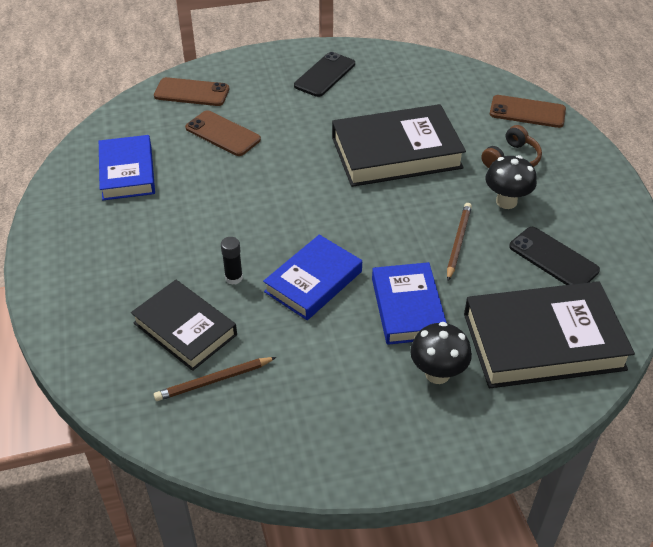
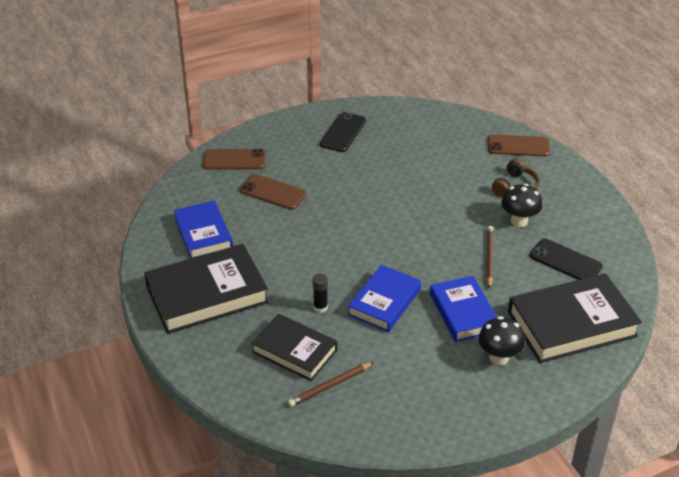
camera: 10 degrees left, 5 degrees down
(396, 153) = (421, 192): black book -> black book (207, 294)

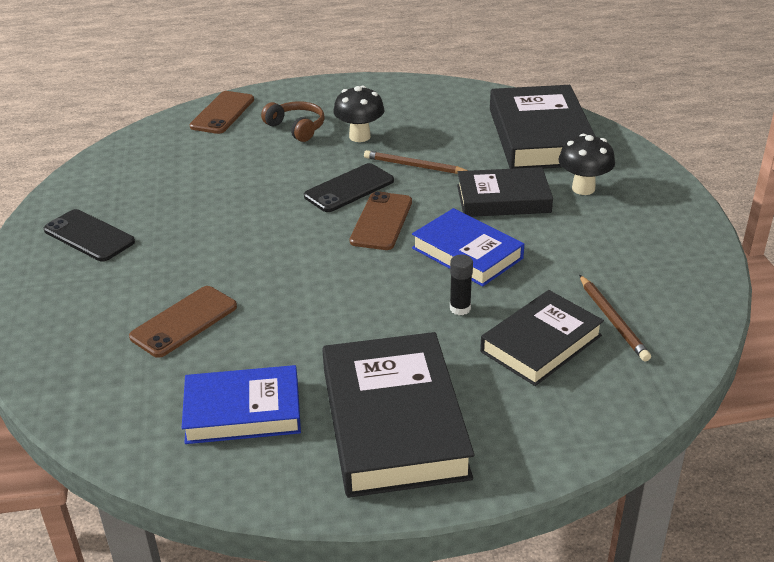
camera: 75 degrees left, 5 degrees down
(234, 160) = (72, 354): brown phone -> brown phone (381, 221)
(463, 312) = (503, 199): blue book -> black book
(565, 261) = (440, 122): black phone -> black phone (349, 188)

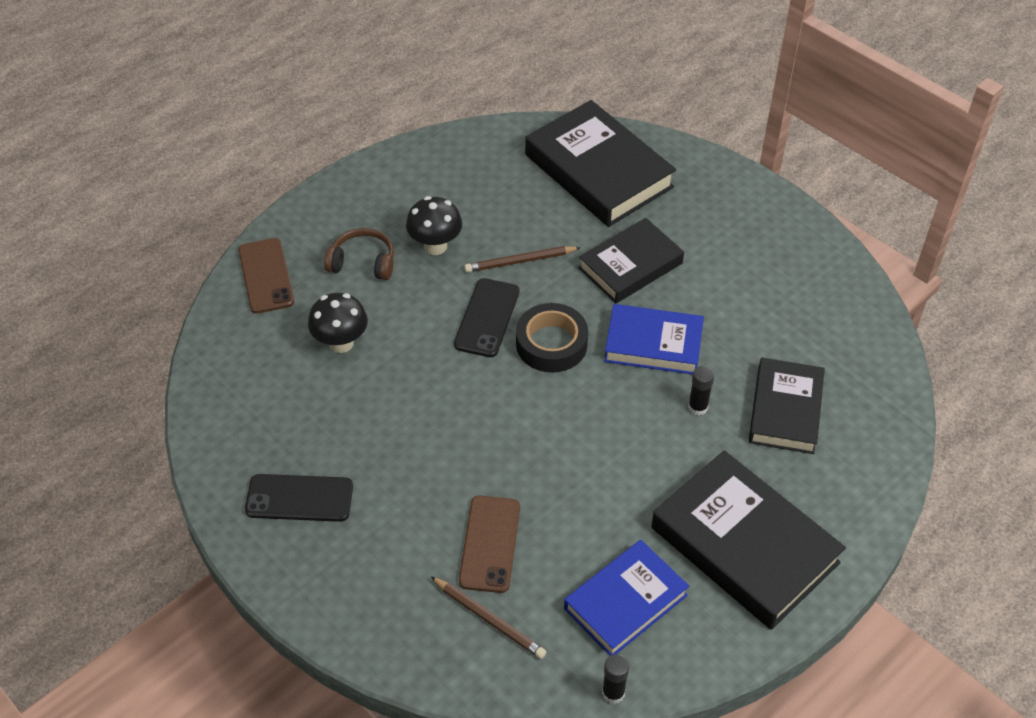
camera: 35 degrees left, 15 degrees up
(156, 470) = (613, 693): none -> black glue stick
(381, 221) = (551, 344): brown phone -> black tape
(583, 188) = (685, 221): black mushroom -> black mushroom (341, 343)
(612, 320) = (817, 358): brown pencil -> brown pencil (489, 619)

